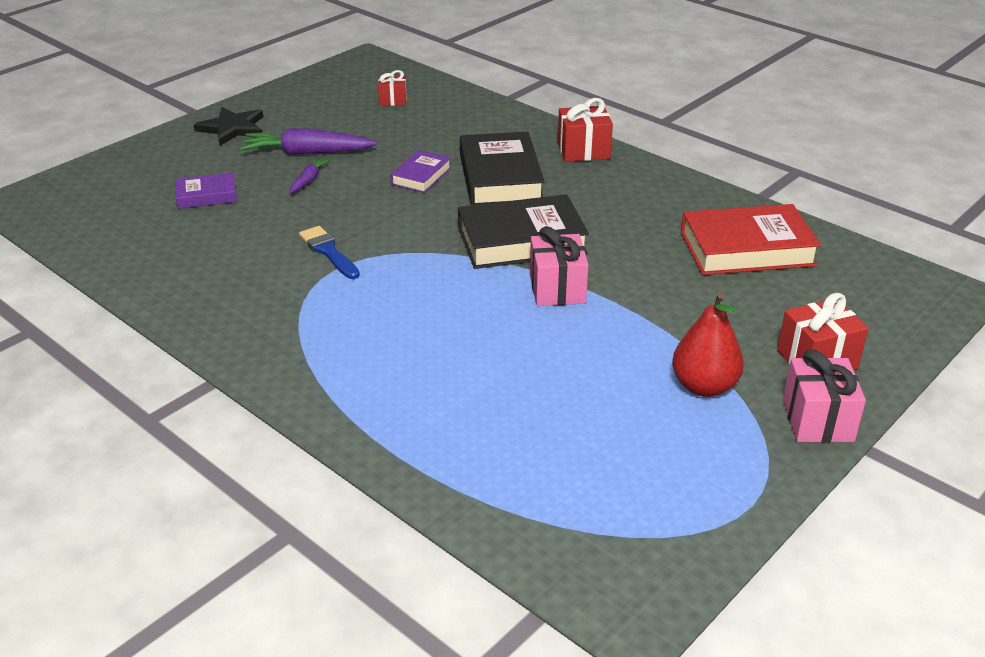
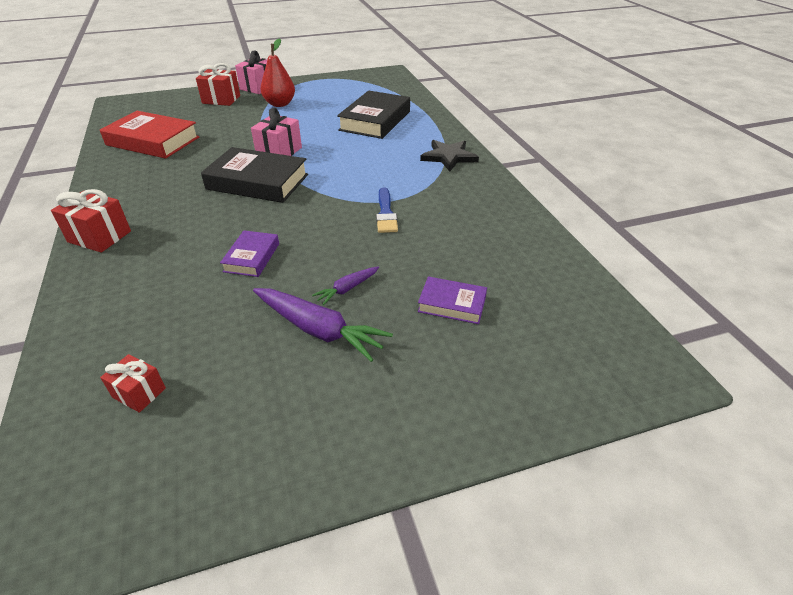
camera: 150 degrees left, 5 degrees up
(232, 128) = (371, 419): black star -> black star (449, 157)
(421, 176) = (252, 257): purple book -> purple book turned 45 degrees counterclockwise
(500, 177) = (197, 233): black book -> black book (375, 121)

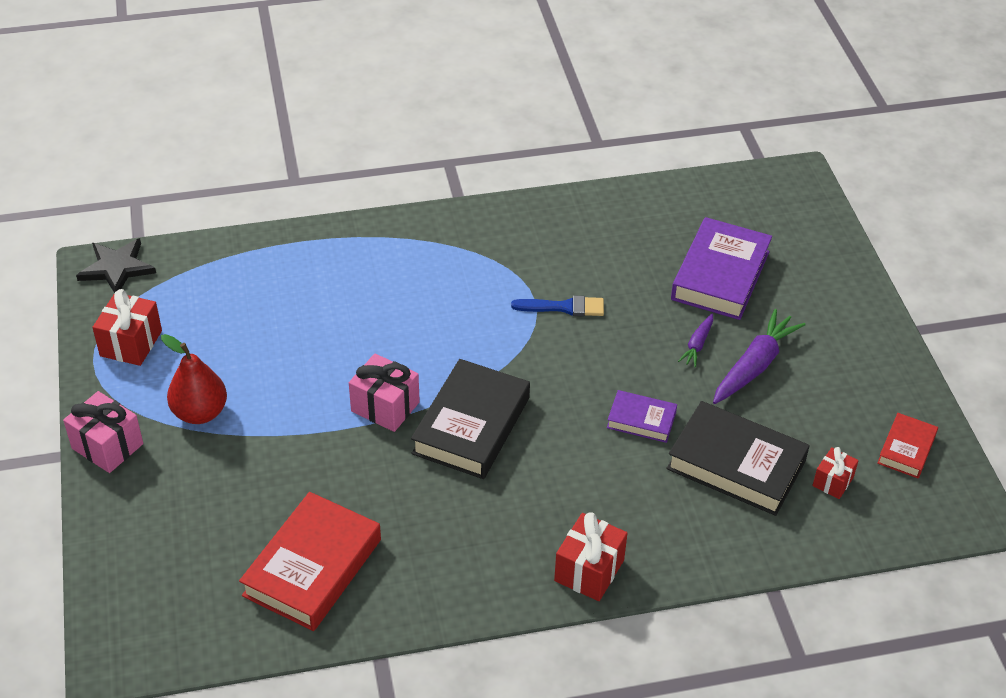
camera: 85 degrees left, 5 degrees up
(169, 473) = (906, 449): none -> red book
(221, 99) = (152, 496): red gift -> red gift (131, 343)
(347, 289) = (697, 345): purple carrot -> purple carrot turned 60 degrees clockwise
(375, 121) = (302, 299): black book -> black book (736, 465)
(449, 157) = (434, 238): black star -> black star (117, 268)
(452, 304) = (720, 275): purple book -> purple book, size x1.87

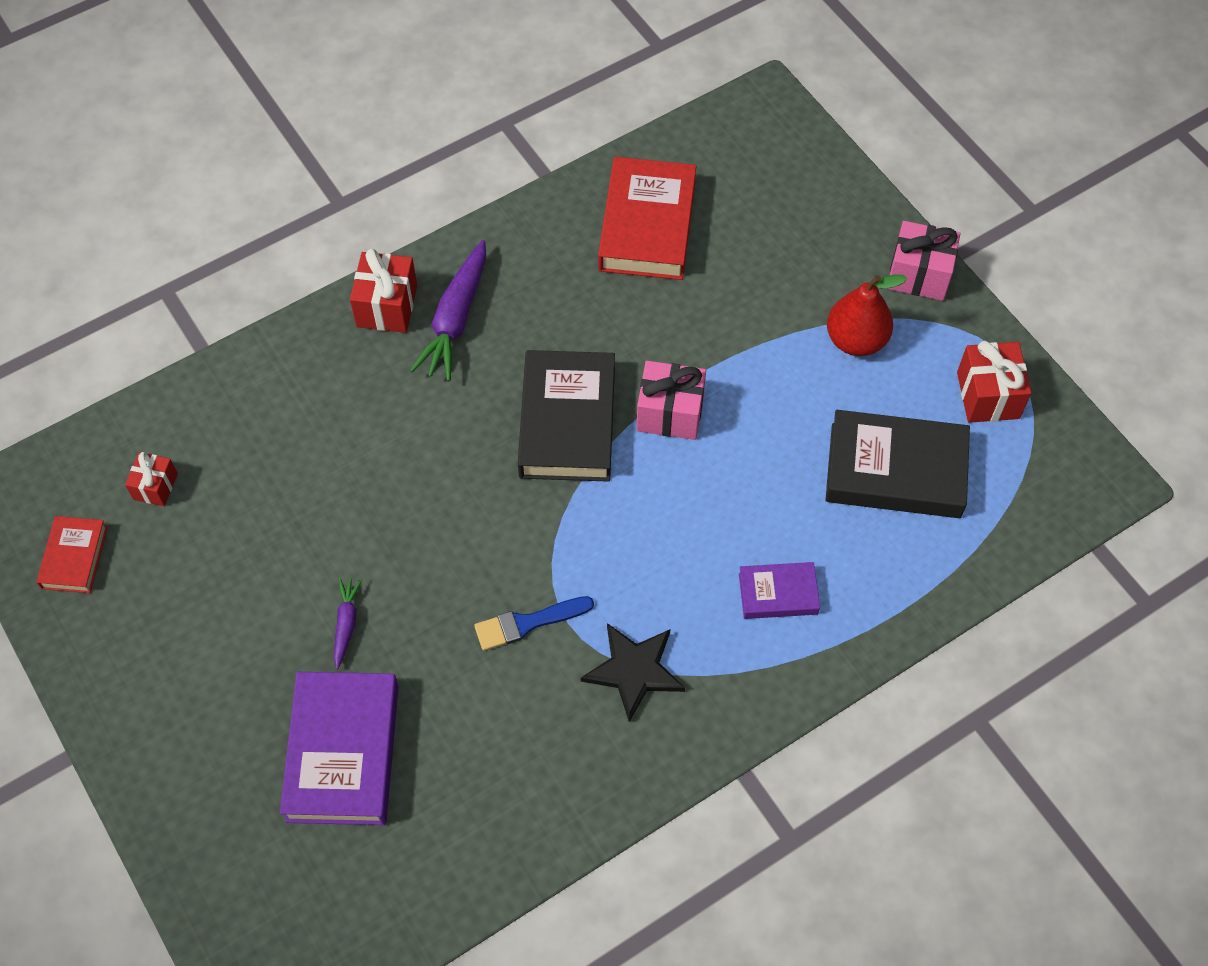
camera: 160 degrees right, 15 degrees up
(117, 268) = (1083, 488): black star -> black star (634, 670)
(641, 420) = (384, 492): purple book -> purple book (778, 593)
(736, 465) = (265, 471): black book -> black book (895, 470)
(755, 365) = (269, 616): purple carrot -> purple carrot (455, 320)

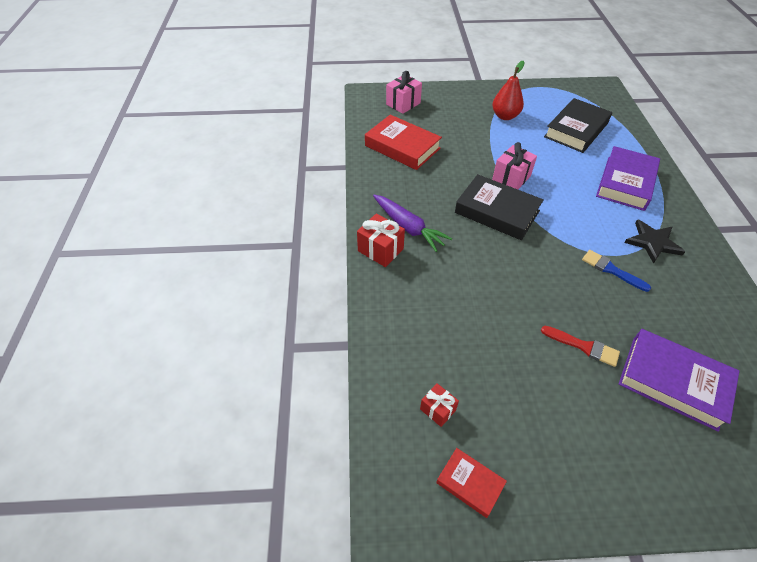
camera: 60 degrees left, 10 degrees down
(346, 623) = (583, 346): purple carrot -> red brush
(528, 623) = (611, 270): blue brush -> blue brush turned 120 degrees clockwise
(778, 593) = (625, 183): purple book -> purple book, size x1.87
(919, 275) = (483, 91): pink gift -> pink gift (403, 104)
(988, 395) = (551, 96): red gift -> none

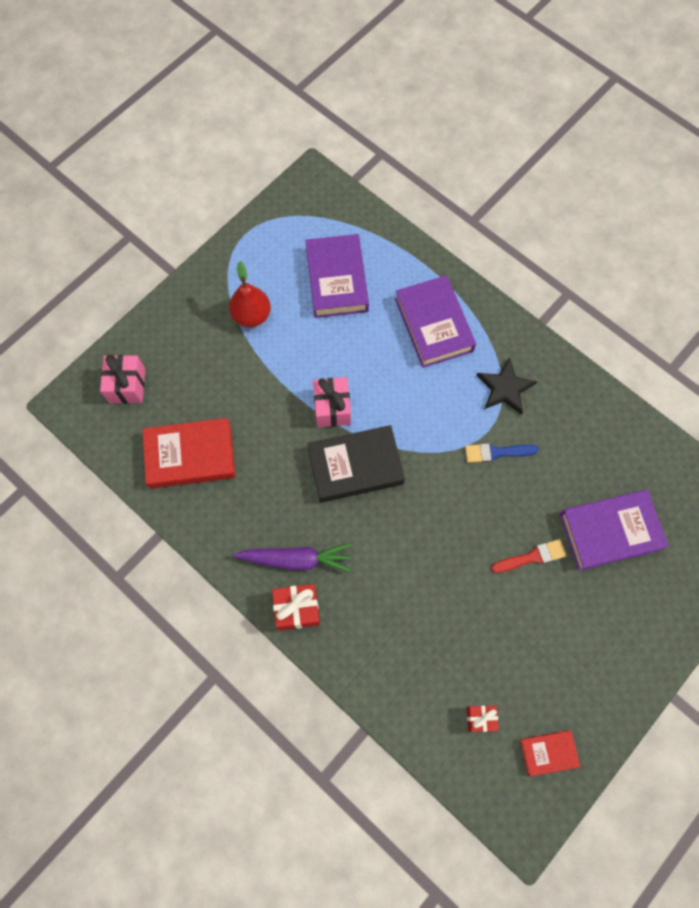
camera: 45 degrees left, 20 degrees up
(576, 130) = (336, 280): black book -> purple book

